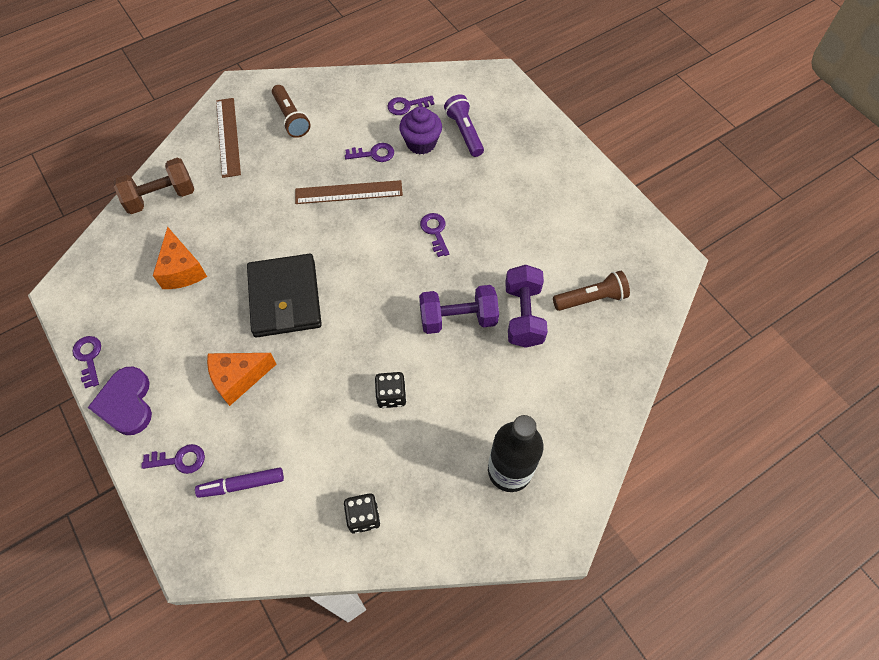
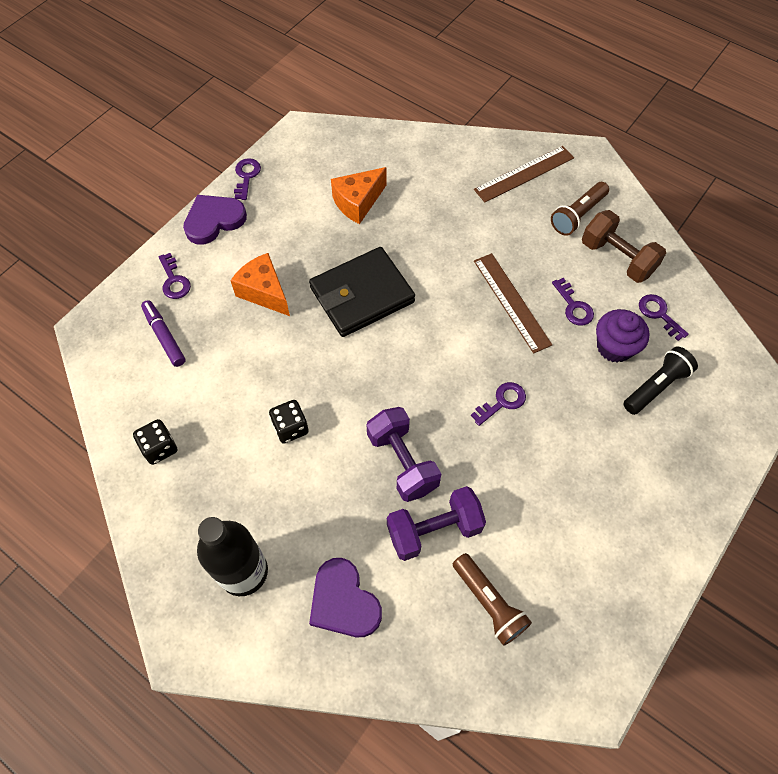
camera: 70 degrees right, 0 degrees up
(89, 357) = (246, 176): purple key -> purple key turned 45 degrees counterclockwise
(161, 197) = (428, 153): brown dumbbell -> brown dumbbell (617, 258)
(464, 132) = (656, 386): purple flashlight -> black flashlight
(559, 399) = (343, 601): none -> purple heart

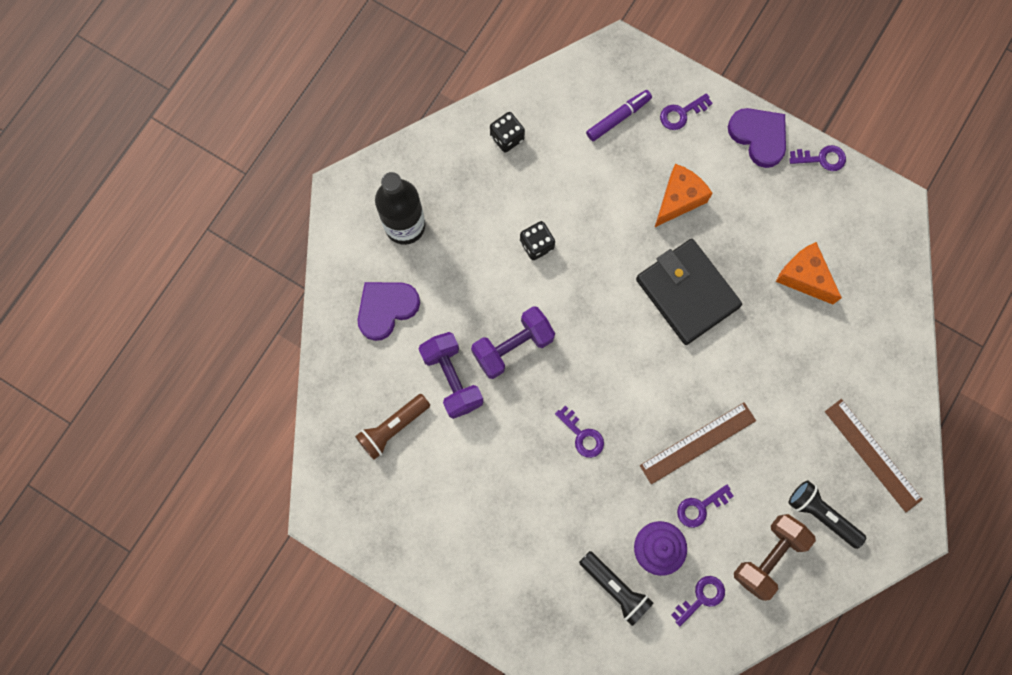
camera: 85 degrees right, 15 degrees up
(577, 215) = (821, 514): brown flashlight -> black flashlight

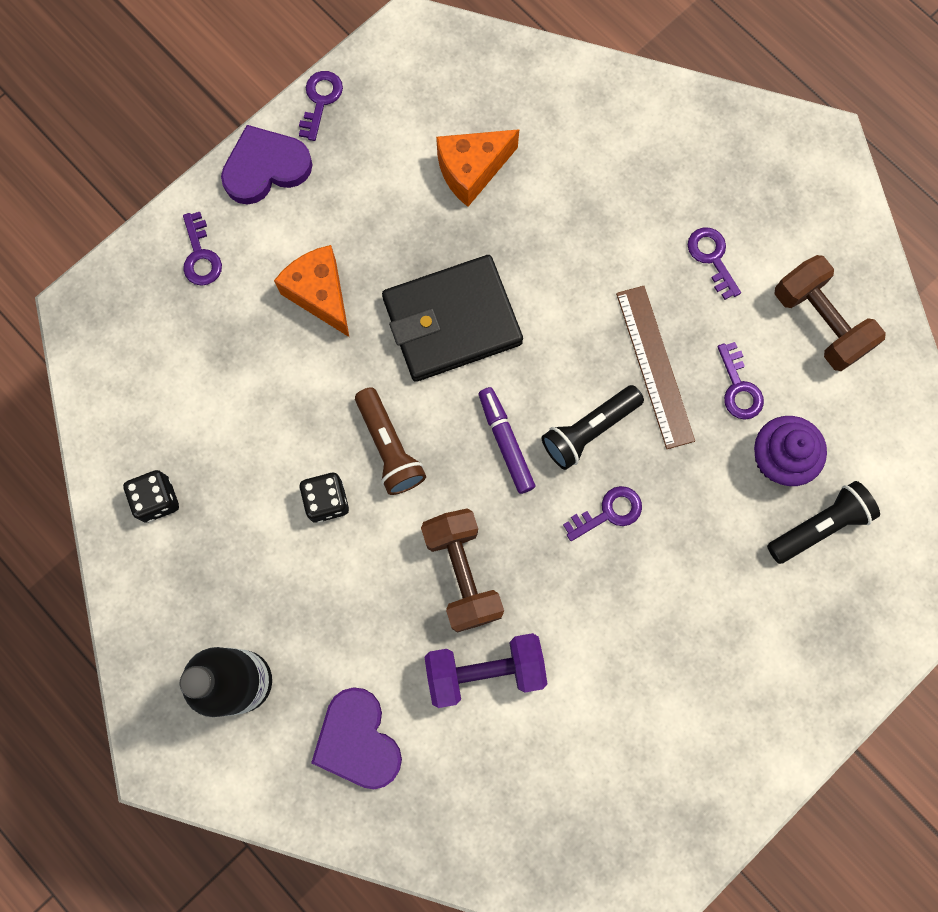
camera: 75 degrees left, 0 degrees up
(393, 428) = (533, 774): brown flashlight -> brown flashlight (389, 447)
(513, 346) = (462, 573): purple dumbbell -> brown dumbbell
(618, 118) = (179, 340): purple marker -> purple marker (505, 442)
(701, 597) = (853, 419): purple key -> purple key (712, 258)
(821, 514) = (781, 243): black flashlight -> black flashlight (589, 430)
(873, 455) = (720, 160): brown ruler -> none

